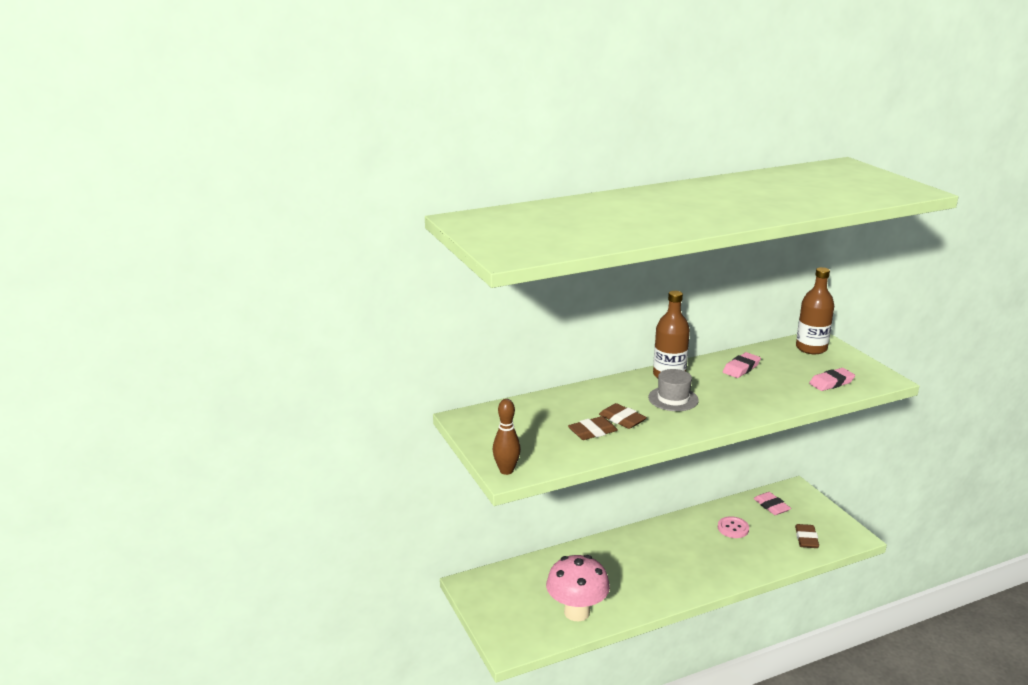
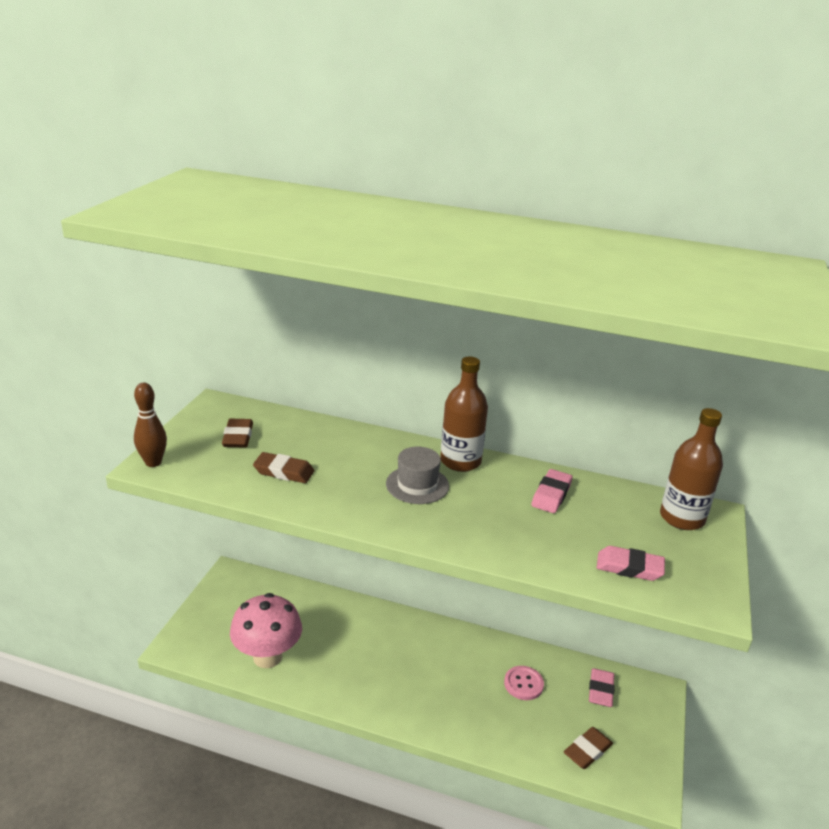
camera: 40 degrees right, 5 degrees up
(622, 419) = (331, 476): brown eraser -> brown eraser (238, 437)
(741, 368) = (551, 495): pink eraser -> pink eraser turned 60 degrees counterclockwise

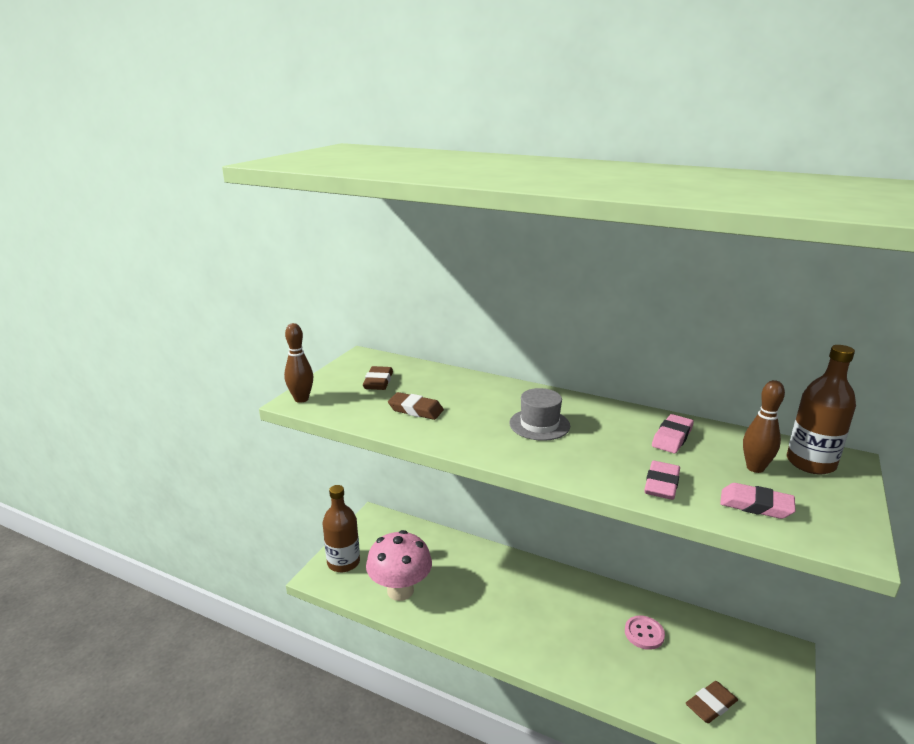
camera: 10 degrees right, 5 degrees down
(460, 461) = (582, 407): brown bottle -> brown bottle (343, 562)
(601, 690) = (724, 646): pink eraser -> pink eraser (661, 484)
(630, 526) = (755, 468): none -> brown bowling pin

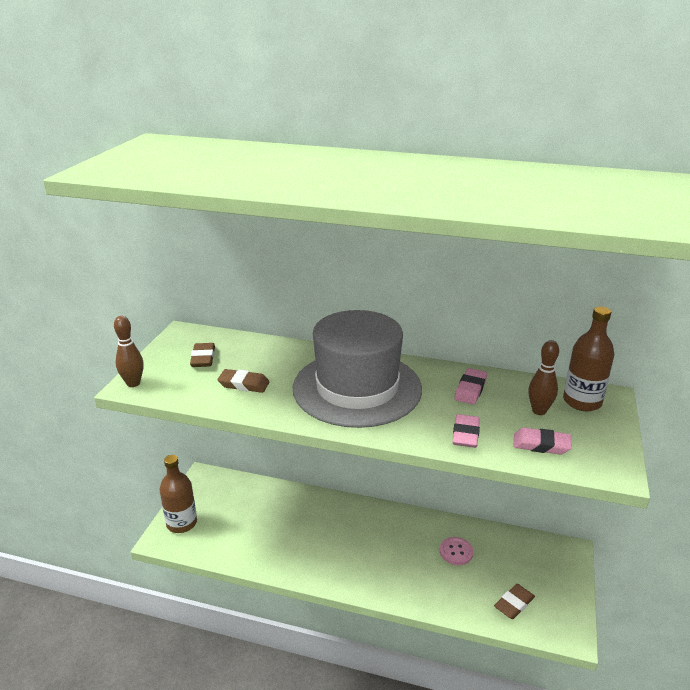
camera: 10 degrees left, 5 degrees up
(400, 590) = (239, 542): pink mushroom -> none
(539, 424) = (357, 388): grey hat -> grey hat, size x2.41

